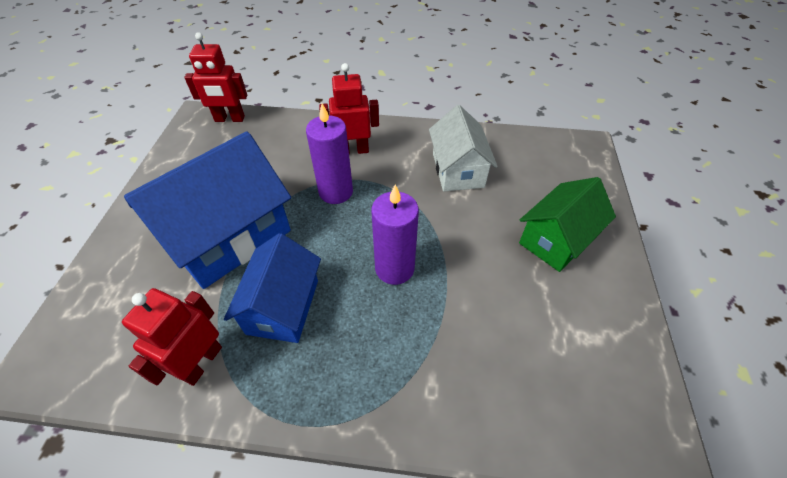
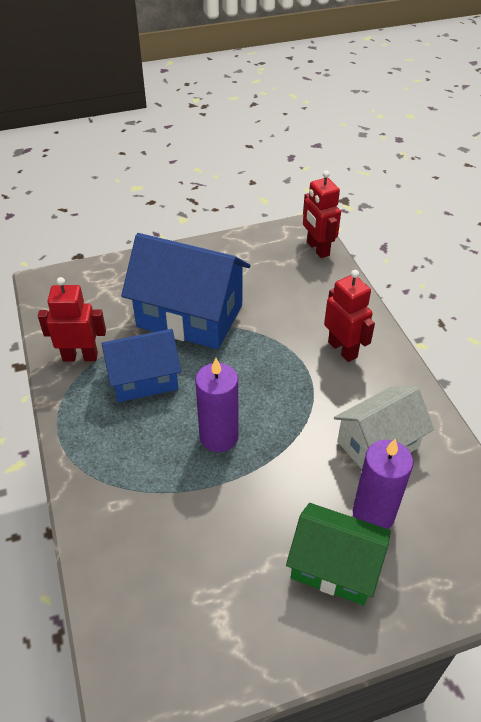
camera: 65 degrees right, 5 degrees down
(336, 192) = (280, 359): purple candle -> purple candle (373, 514)

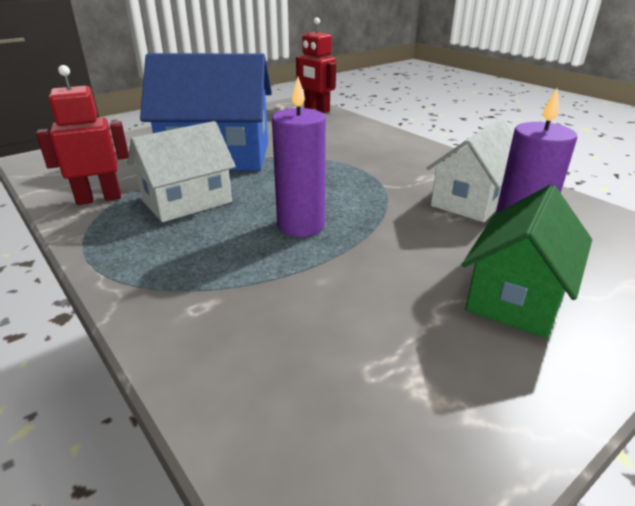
camera: 20 degrees left, 15 degrees down
(144, 379) = (187, 201): blue house -> white house
(334, 566) = (516, 296): green house -> green house turned 60 degrees counterclockwise
(342, 349) = (384, 153): red robot -> none

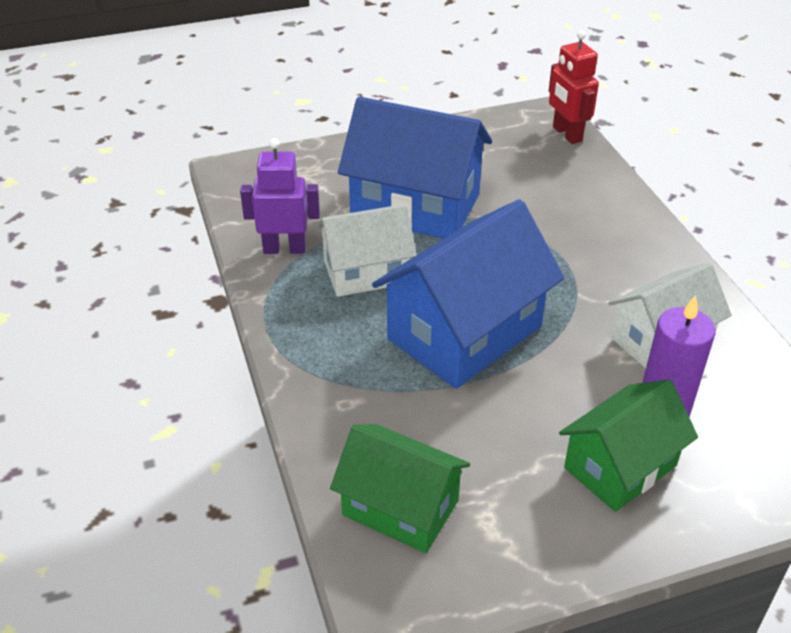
camera: 20 degrees right, 10 degrees up
(99, 199) = (284, 249): red robot -> purple robot
(301, 225) = (465, 333): purple candle -> blue house
(309, 403) = (400, 508): none -> green house

